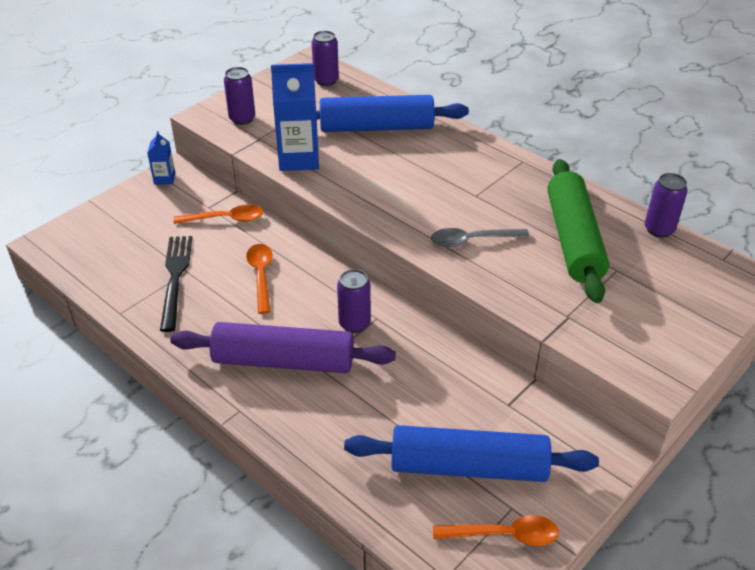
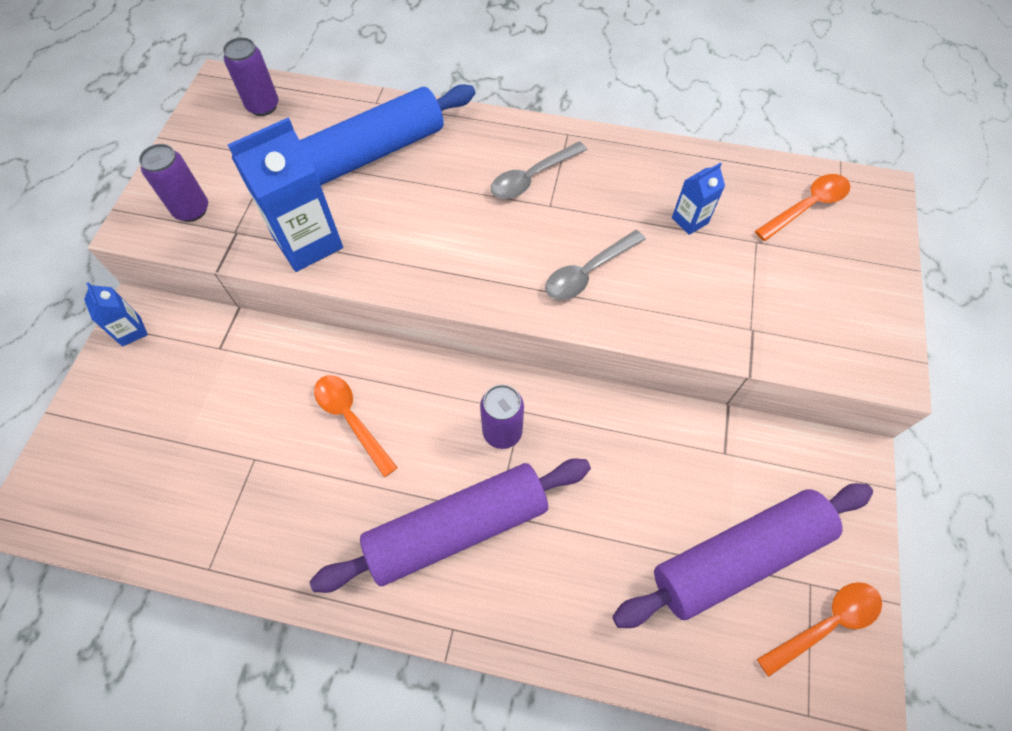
camera: 30 degrees left, 20 degrees up
(175, 277) = (245, 475): black fork -> none
(225, 219) = (252, 356): orange spoon -> orange spoon (807, 207)
(468, 466) = (738, 556): blue rolling pin -> purple rolling pin
(476, 176) = (532, 177): none -> grey spoon
(574, 240) = (690, 220): green rolling pin -> blue carton
(659, 229) = (760, 167): purple can -> none

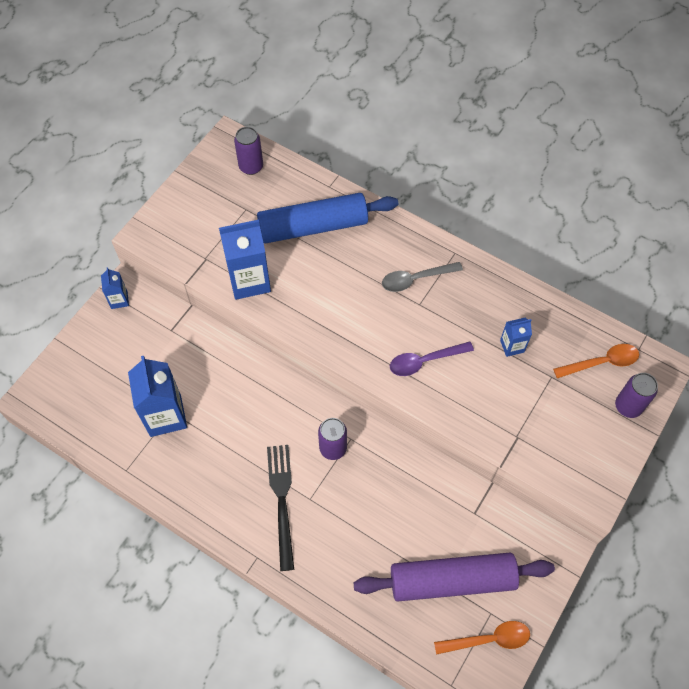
camera: 20 degrees right, 0 degrees up
(192, 210) = (182, 233): purple can -> purple can (628, 406)
(246, 468) = (165, 416): none -> blue carton
(351, 419) = (239, 407): orange spoon -> none
(457, 529) = (281, 499): purple rolling pin -> black fork
(588, 272) = (425, 361): grey spoon -> purple spoon

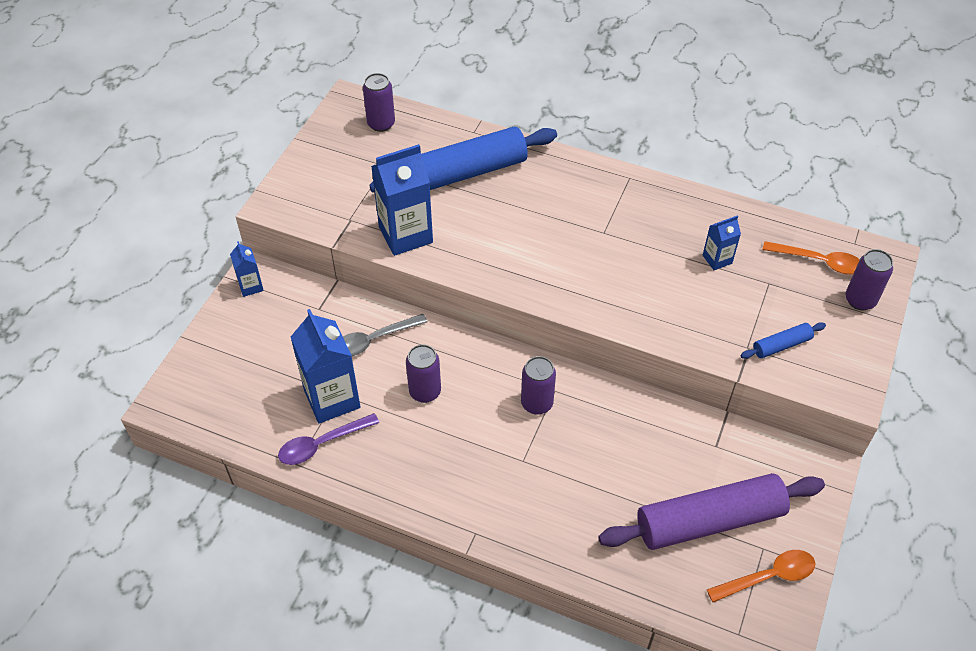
camera: 10 degrees left, 10 degrees down
(242, 422) = (425, 392): none -> purple can
(281, 499) = (490, 466): black fork -> none
(416, 279) = (593, 209): grey spoon -> grey spoon (374, 340)
(425, 361) = (625, 287): purple spoon -> purple spoon (322, 444)
(547, 439) = (781, 345): none -> blue rolling pin
(601, 362) = (819, 262): orange spoon -> orange spoon turned 45 degrees clockwise

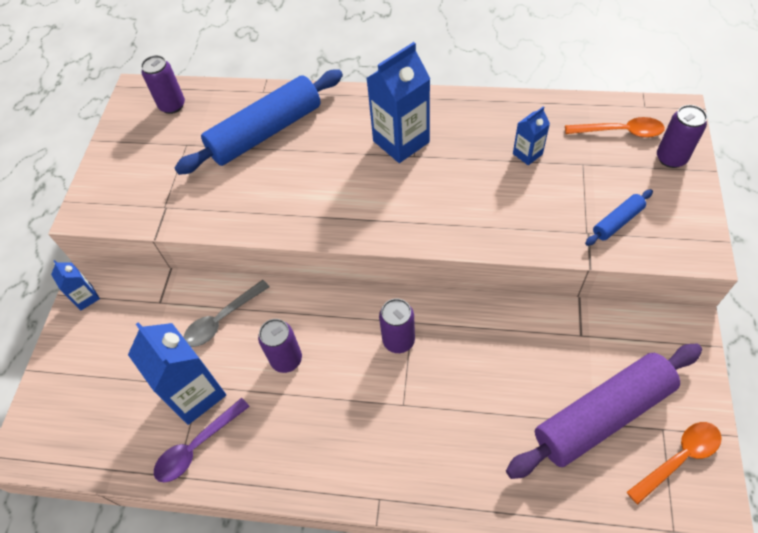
camera: 10 degrees left, 5 degrees up
(405, 235) = (224, 208): blue carton -> blue carton (401, 141)

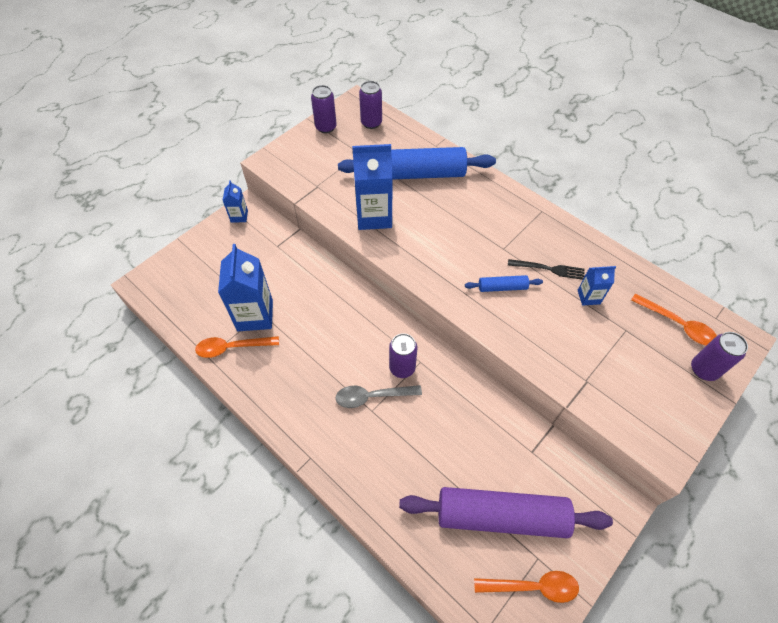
camera: 30 degrees right, 0 degrees up
(197, 446) = (232, 347): purple spoon -> orange spoon
(222, 319) = (304, 281): grey spoon -> grey spoon (372, 396)
(286, 359) = (323, 331): purple can -> purple can (326, 127)
(401, 141) = (502, 233): blue carton -> blue carton (374, 216)
(472, 149) = (549, 269): none -> black fork
(617, 222) = (617, 388): blue rolling pin -> blue rolling pin (502, 287)

